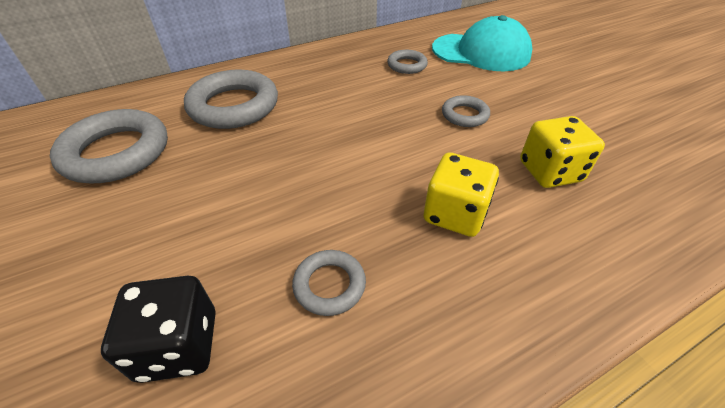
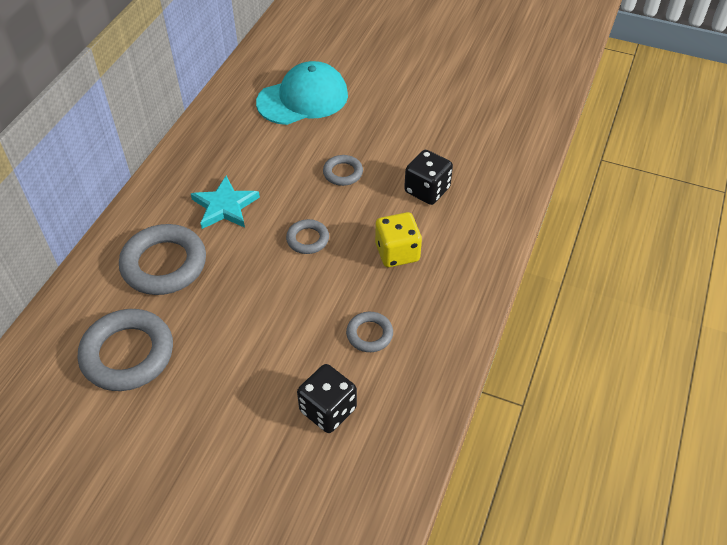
camera: 40 degrees left, 5 degrees up
(330, 91) = (225, 206): none -> turquoise star
(407, 65) = (257, 145): grey ring -> grey ring (307, 239)
(550, 172) = (427, 190): yellow dice -> black dice

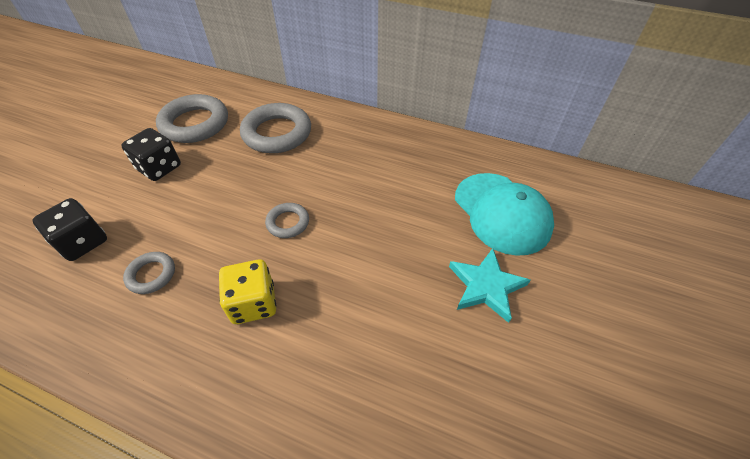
camera: 90 degrees right, 0 degrees up
(225, 206) = (338, 162): turquoise star -> turquoise star (486, 286)
(343, 173) = (382, 251): grey ring -> none
(427, 190) = (351, 341): black dice -> black dice (159, 168)

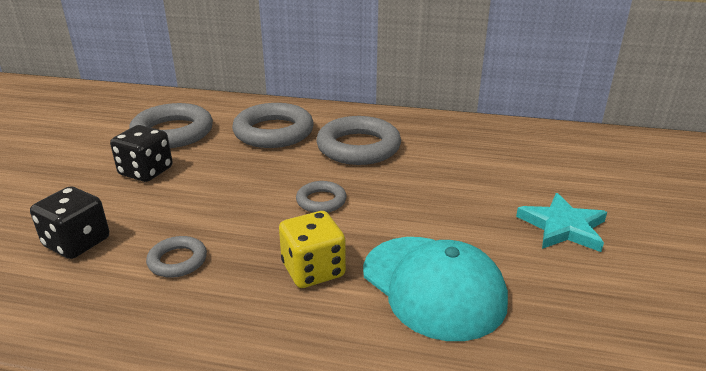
camera: 10 degrees left, 20 degrees down
(342, 161) = (358, 147): none -> grey ring
(502, 213) = (549, 170): turquoise cap -> turquoise cap (433, 286)

